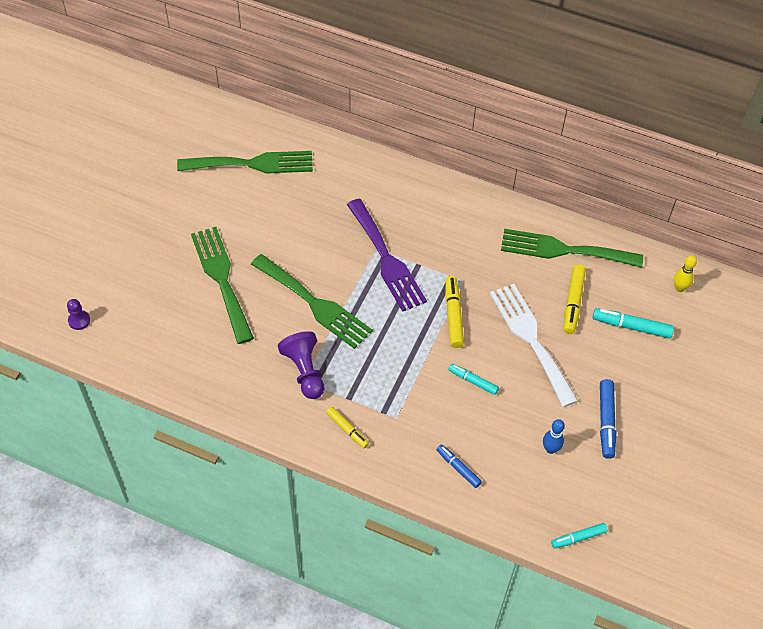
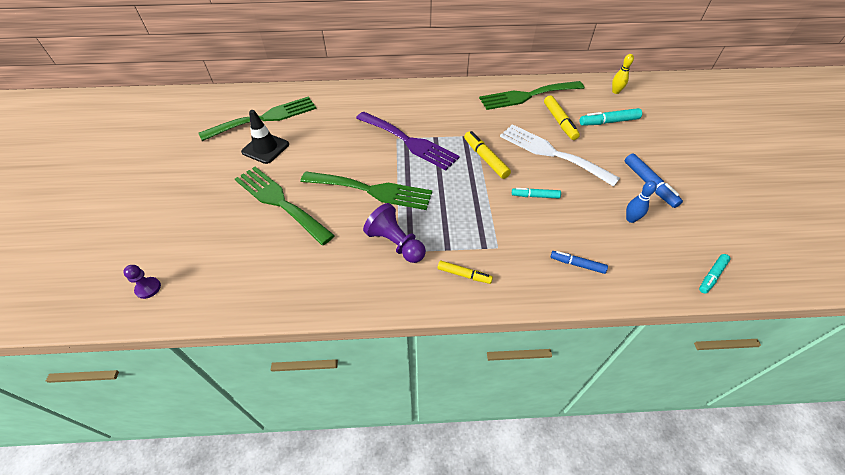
camera: 25 degrees left, 5 degrees down
(236, 206) = (265, 148): none -> black traffic cone

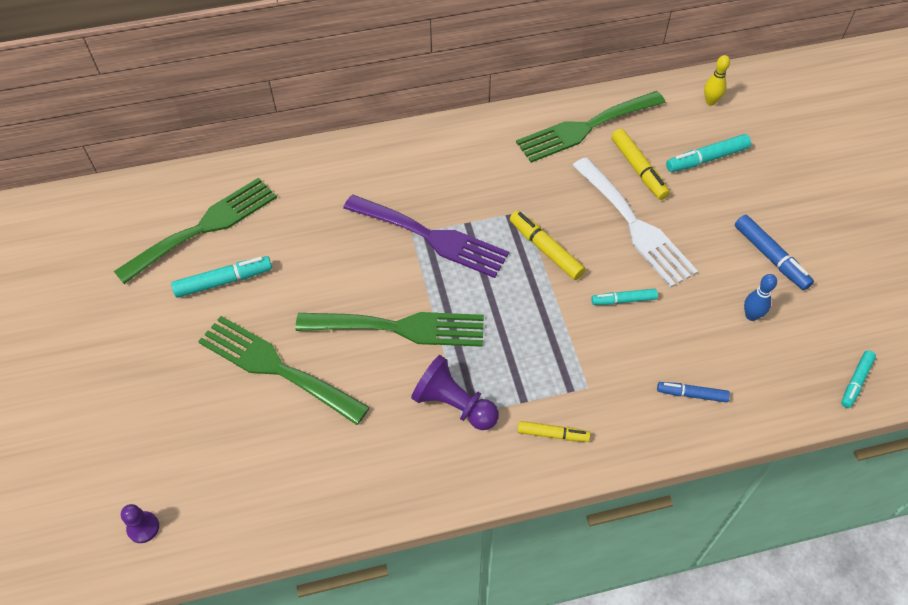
camera: 10 degrees left, 5 degrees up
(265, 148) = (224, 281): black traffic cone -> turquoise marker
(551, 153) = (635, 225): white fork -> white fork turned 150 degrees counterclockwise

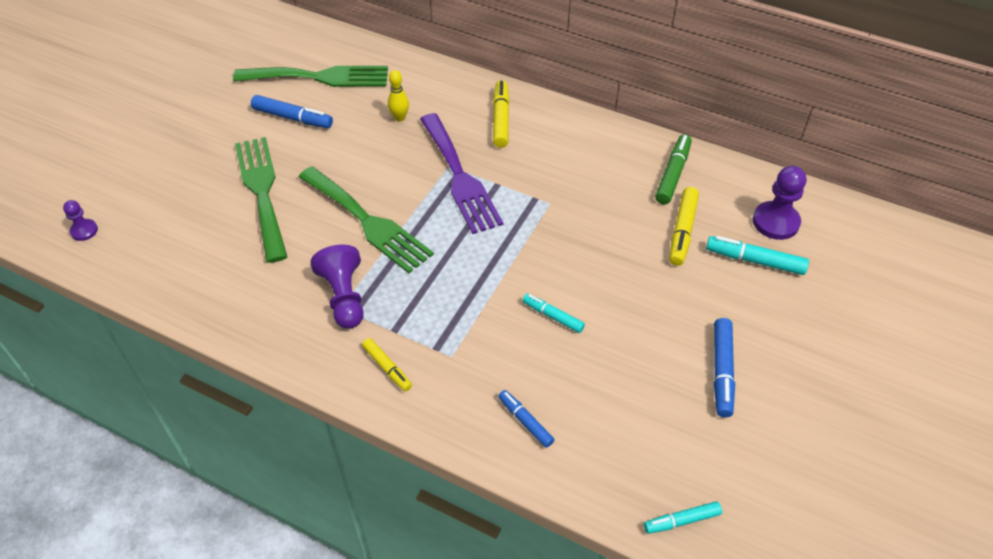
camera: 40 degrees right, 5 degrees down
(224, 281) = (293, 118): turquoise marker -> blue marker
(545, 249) = (534, 240): yellow marker -> yellow marker (501, 119)
(585, 128) = (673, 174): green fork -> green marker
(635, 225) = (628, 270): white fork -> none
(689, 120) = (775, 222): none -> purple pawn
(710, 101) = (814, 219): yellow bowling pin -> yellow bowling pin (399, 118)
(751, 315) = (648, 402): blue bowling pin -> none

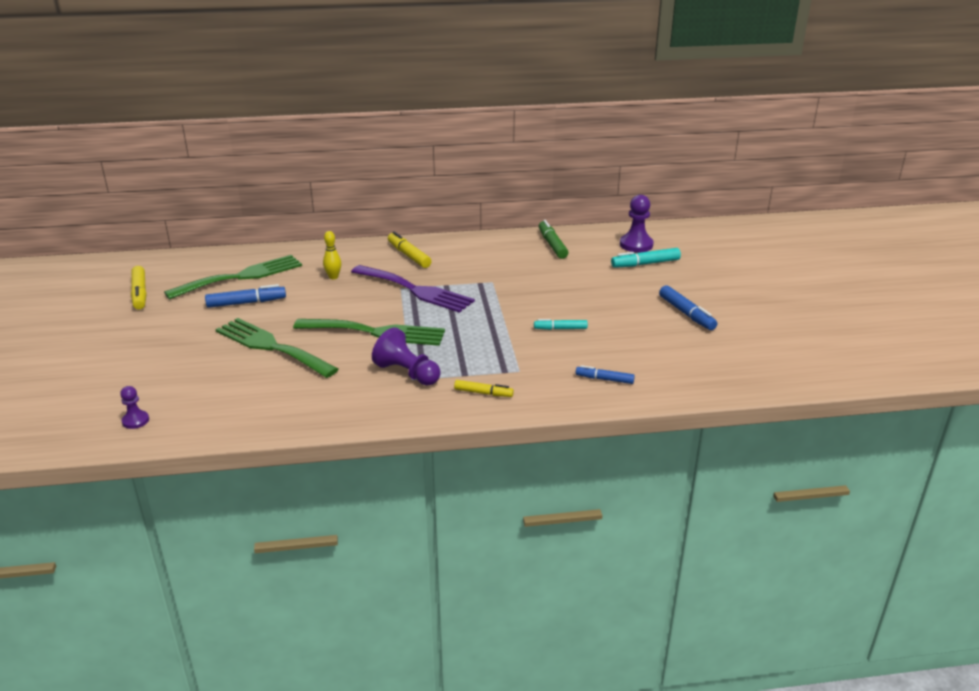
camera: 35 degrees left, 20 degrees down
(681, 520) = (744, 381): turquoise marker -> none
(682, 231) = (589, 266): yellow marker -> yellow marker (139, 293)

